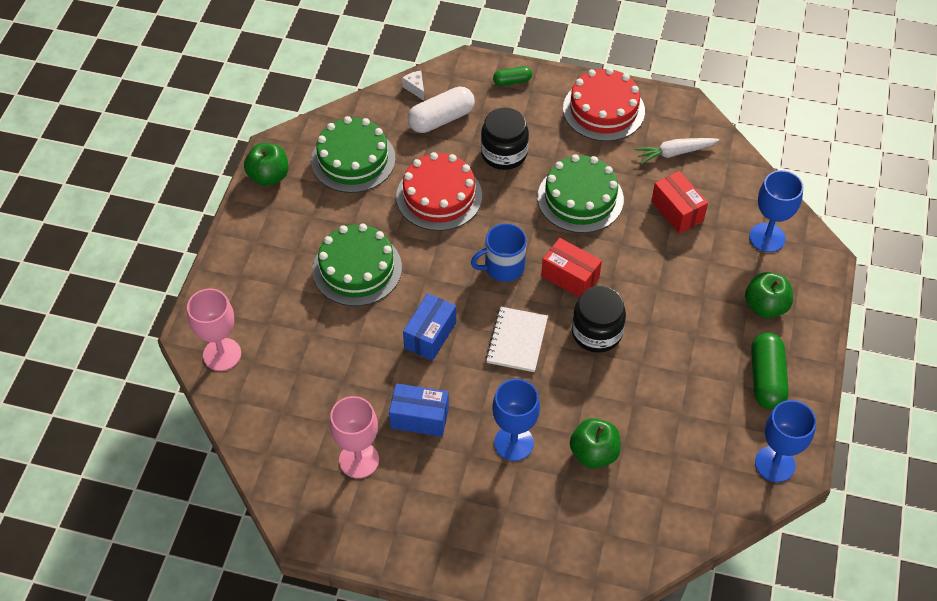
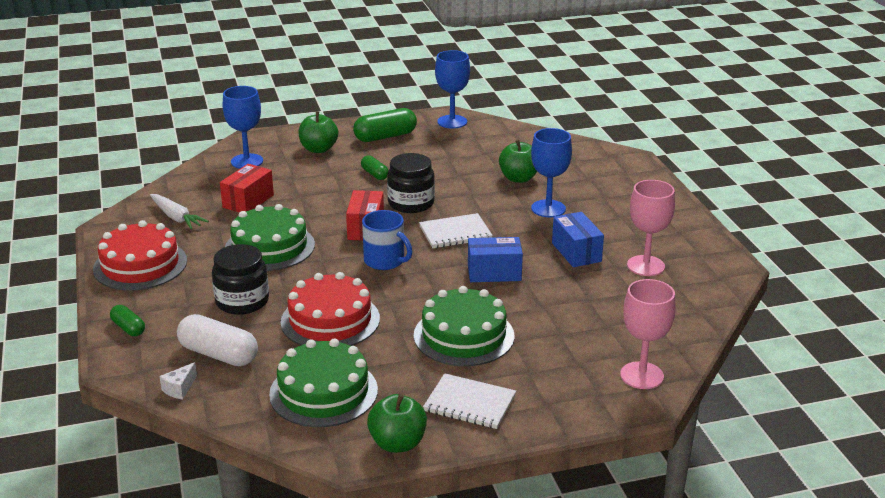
camera: 120 degrees left, 25 degrees down
(276, 233) = (469, 403): none -> white notebook
(677, 330) = (374, 174): none -> green capsule

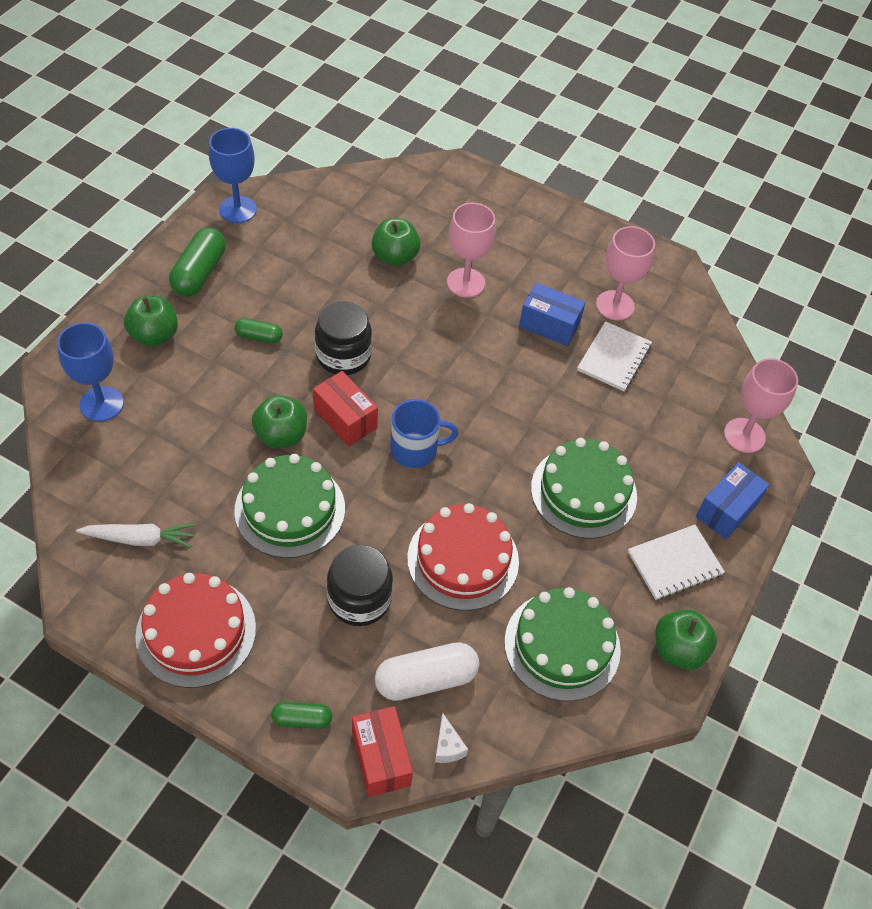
camera: 50 degrees left, 25 degrees up
(248, 201) = (183, 462): red box -> red box (381, 758)
(317, 217) = (281, 435): none -> green apple
(455, 233) = (429, 369): white notebook -> white notebook (614, 358)
(494, 273) = (518, 398): blue box -> blue box (727, 510)
(548, 208) = (465, 283): blue goblet -> pink goblet

